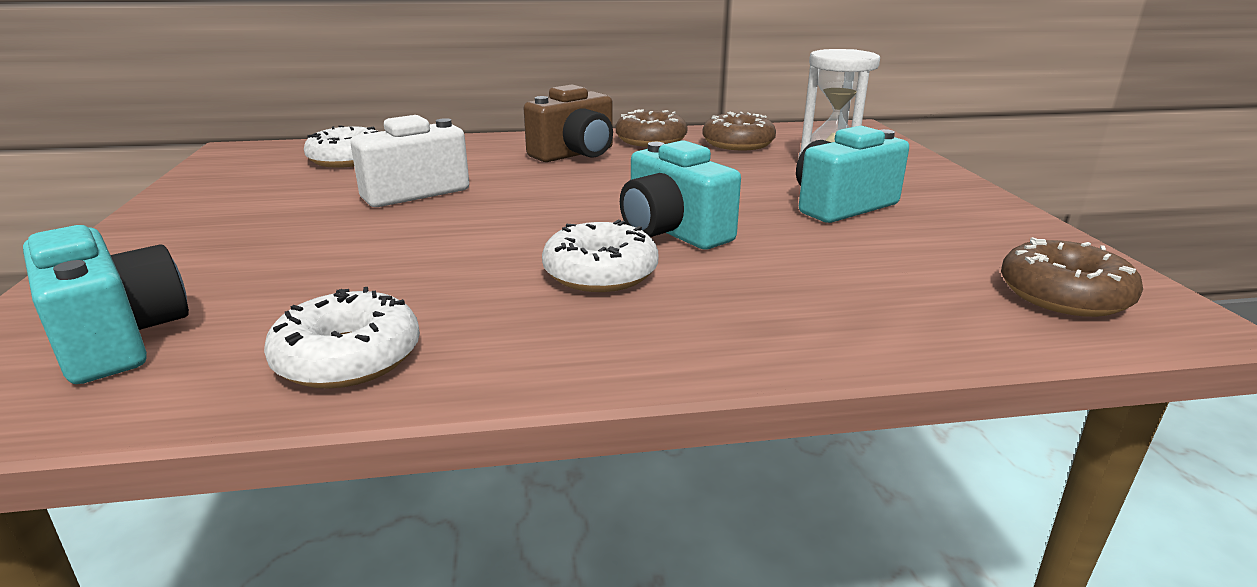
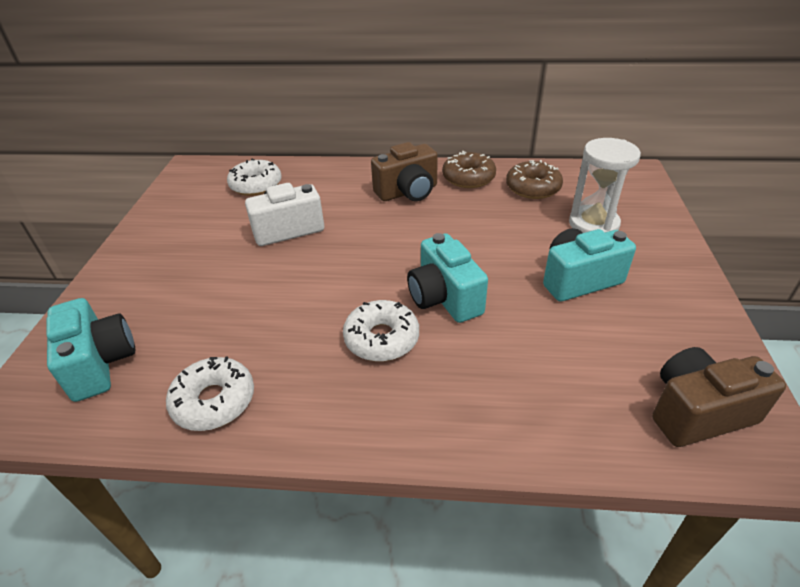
camera: 15 degrees right, 15 degrees up
(1063, 295) = (698, 412): brown donut -> brown camera

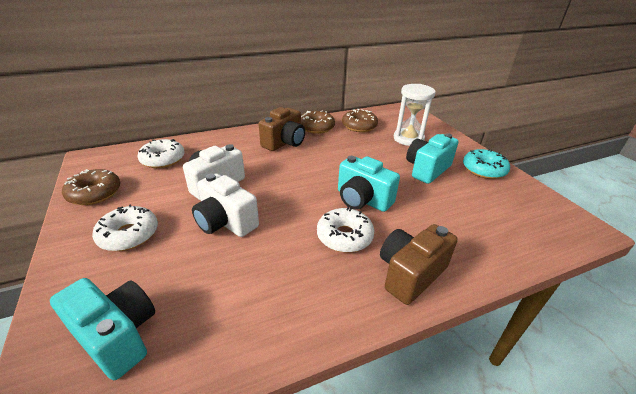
camera: 30 degrees left, 5 degrees down
(169, 210) = (95, 193): none -> brown donut
(214, 401) = (254, 325): white donut -> white donut (129, 235)
(266, 279) = (225, 222): none -> white camera
(677, 304) = (483, 170): none -> turquoise donut
(698, 412) = (541, 220): brown camera -> brown camera (410, 274)

